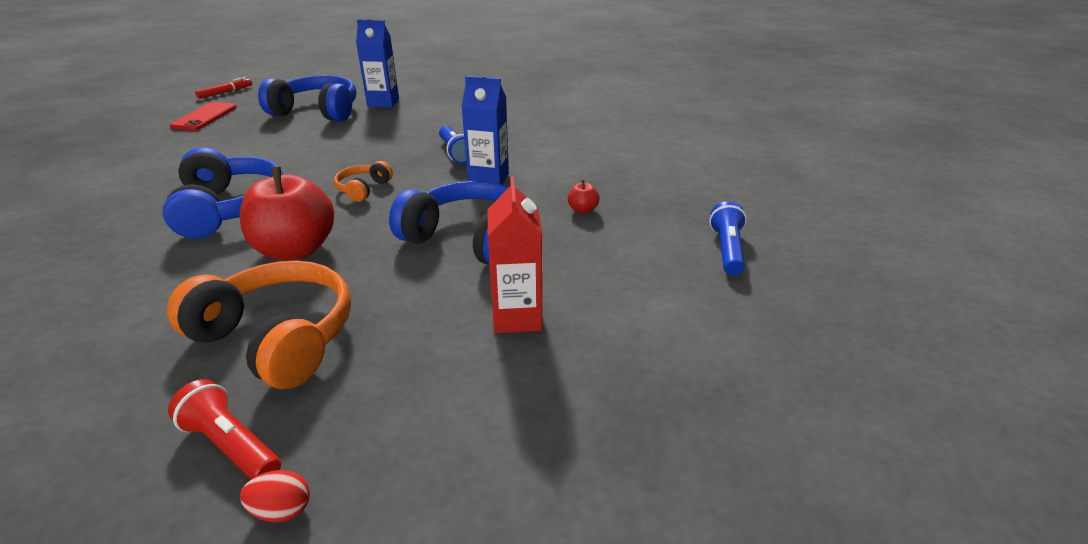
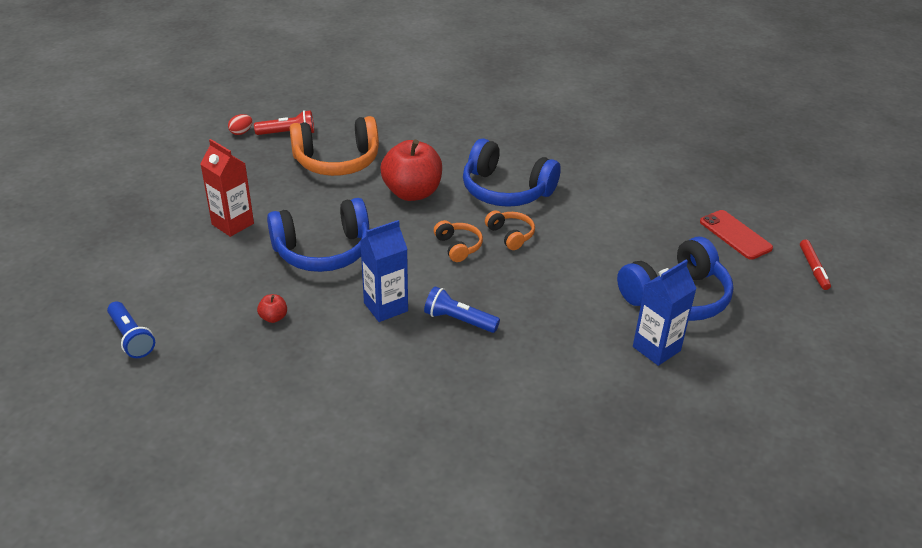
camera: 135 degrees right, 5 degrees up
(313, 178) = (510, 235): none -> orange headphones

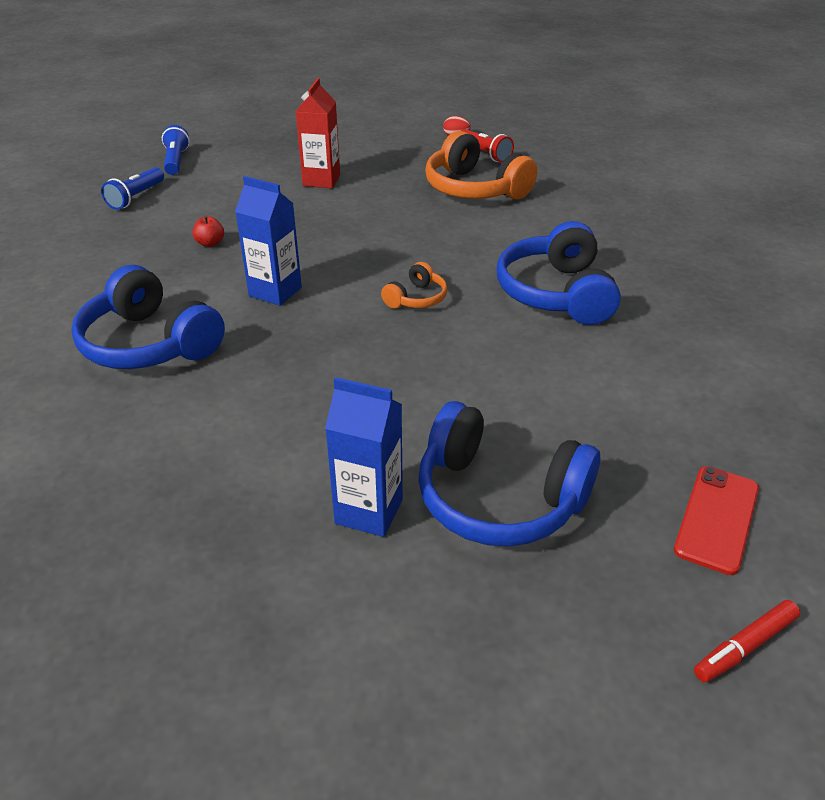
camera: 60 degrees right, 0 degrees up
(323, 251) = (328, 231): blue headphones -> blue headphones (149, 344)
(412, 192) = (476, 242): red apple -> none
(459, 320) = (292, 341): blue flashlight -> blue flashlight (176, 161)
(510, 235) = (476, 324): orange headphones -> none

